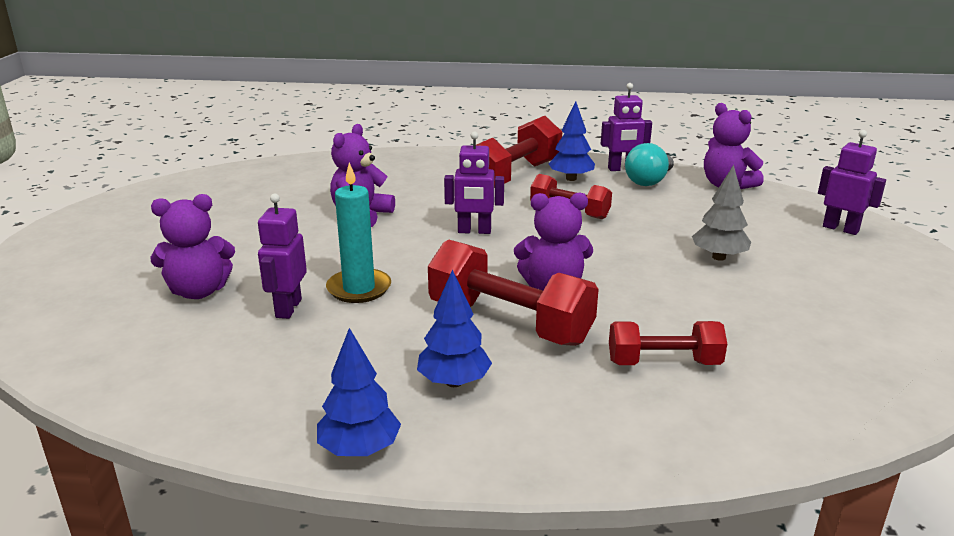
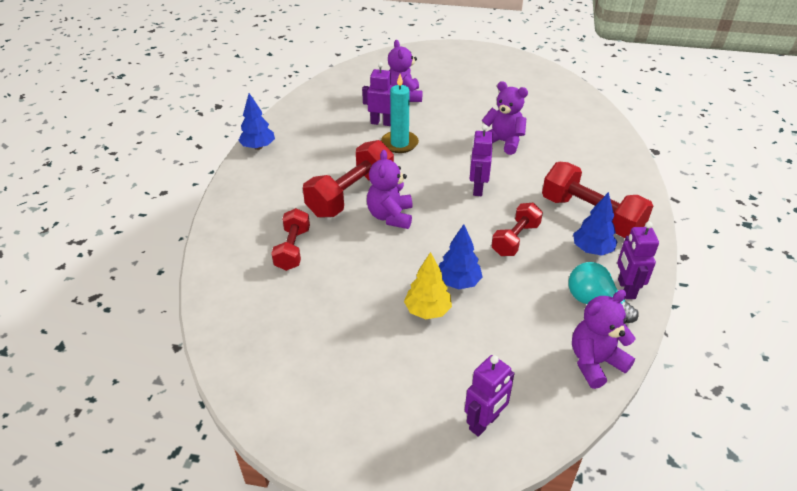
camera: 95 degrees right, 15 degrees up
(454, 382) = (298, 173): blue tree -> blue tree (458, 282)
(718, 257) = (427, 311): grey tree -> yellow tree

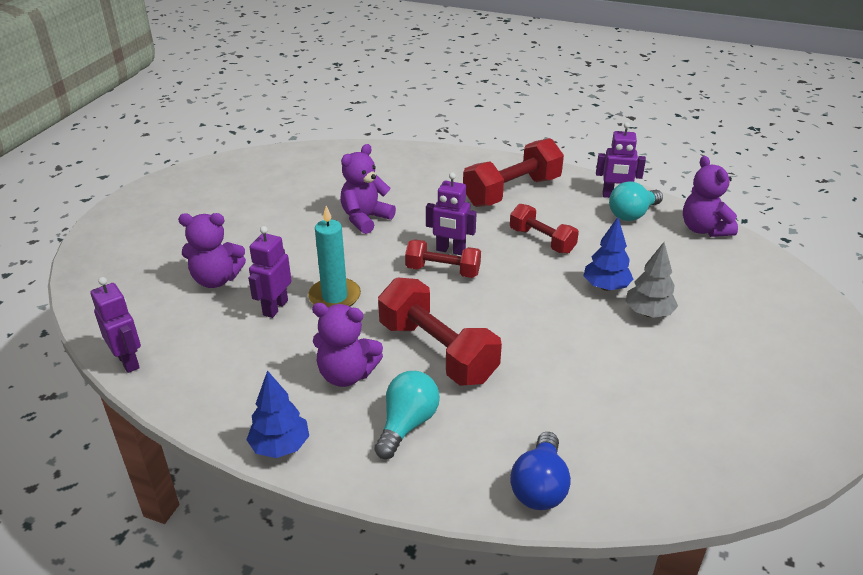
camera: 80 degrees left, 5 degrees down
(226, 251) = (539, 487): none -> blue light bulb
(278, 190) = (407, 424): none -> turquoise light bulb
(293, 249) = (541, 414): red dumbbell -> red dumbbell (443, 271)
(390, 216) = (488, 322): purple teddy bear -> purple teddy bear (346, 374)
(427, 311) = (648, 313): yellow tree -> grey tree
(484, 423) = (783, 298): purple robot -> purple robot (128, 361)
(592, 250) = (562, 201): blue tree -> none

